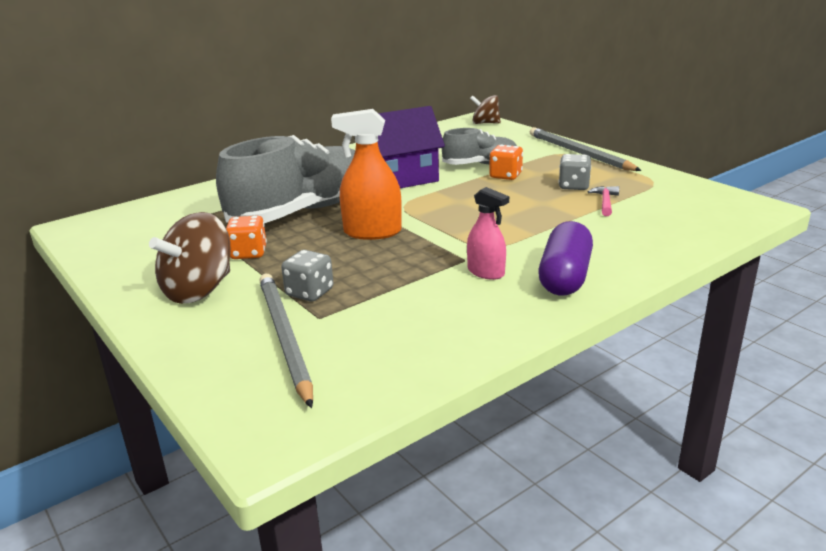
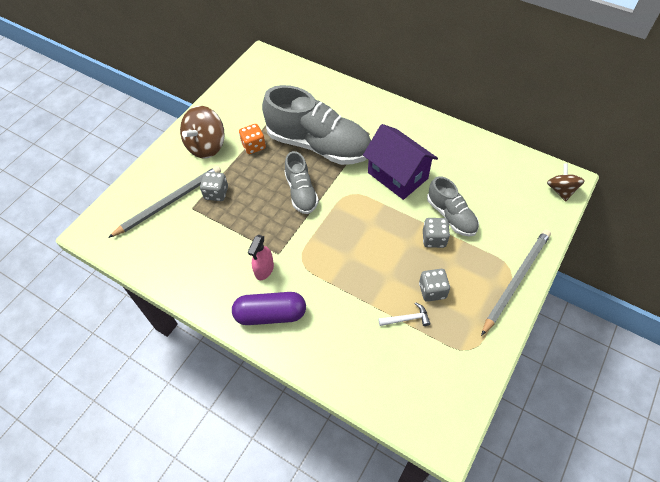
camera: 70 degrees right, 30 degrees up
(199, 290) = (206, 146): brown spinning top -> brown spinning top turned 75 degrees counterclockwise
(372, 232) = (301, 192): orange spray bottle -> grey shoe
(505, 176) = (434, 239): orange dice -> grey dice
(605, 202) = (407, 319): pink hammer -> white hammer

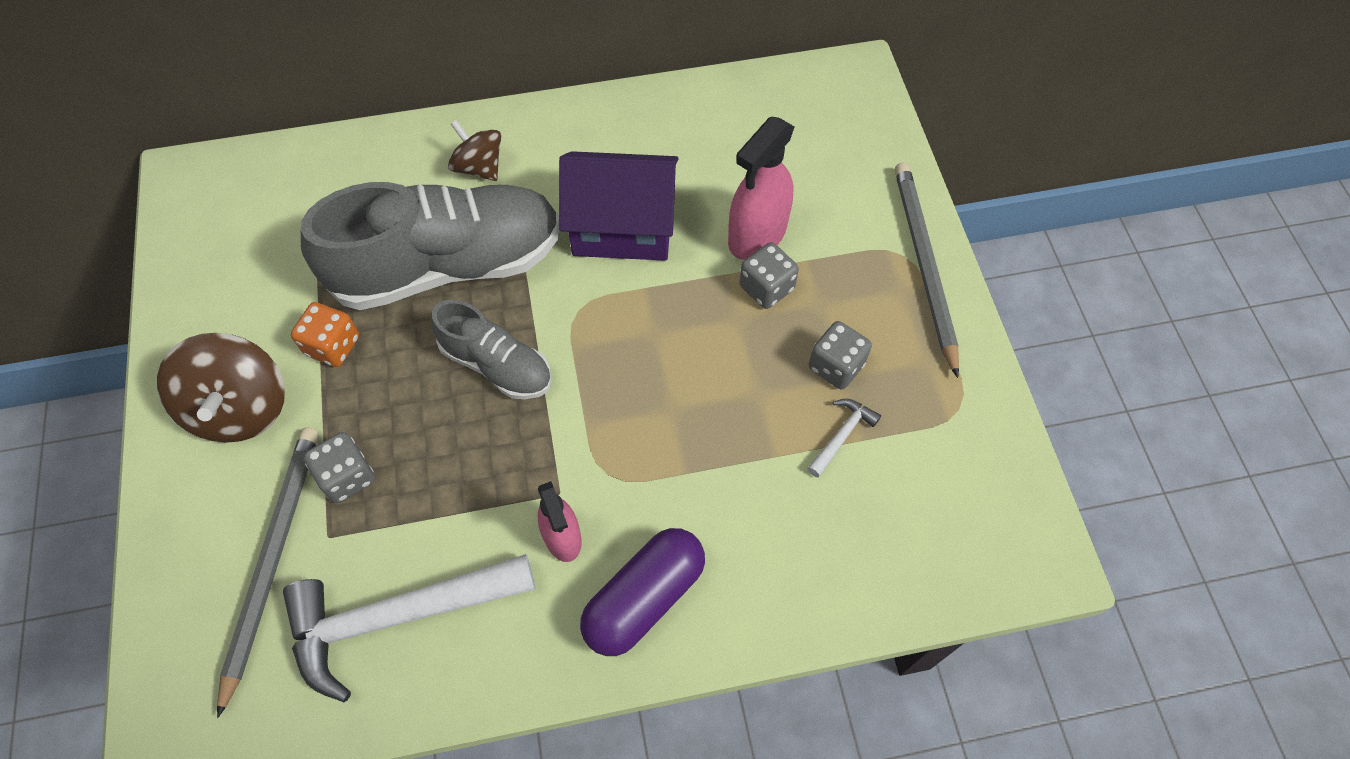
camera: 45 degrees left, 5 degrees up
(187, 251) = (397, 617): none -> white hammer
(451, 216) = (757, 235): grey shoe -> pink spray bottle
(561, 190) = (861, 94): brown spinning top -> brown spinning top (479, 167)

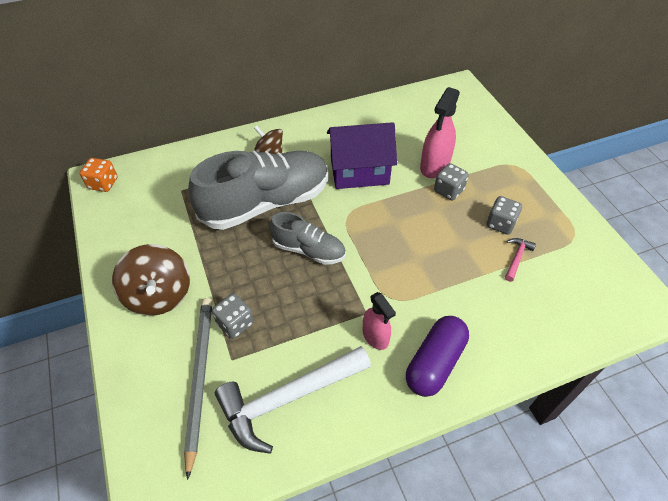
camera: 10 degrees left, 10 degrees down
(333, 346) = (208, 254): orange dice -> orange dice (103, 183)
(842, 435) = (516, 258): white hammer -> pink hammer
(924, 264) = (528, 168): grey pencil -> none

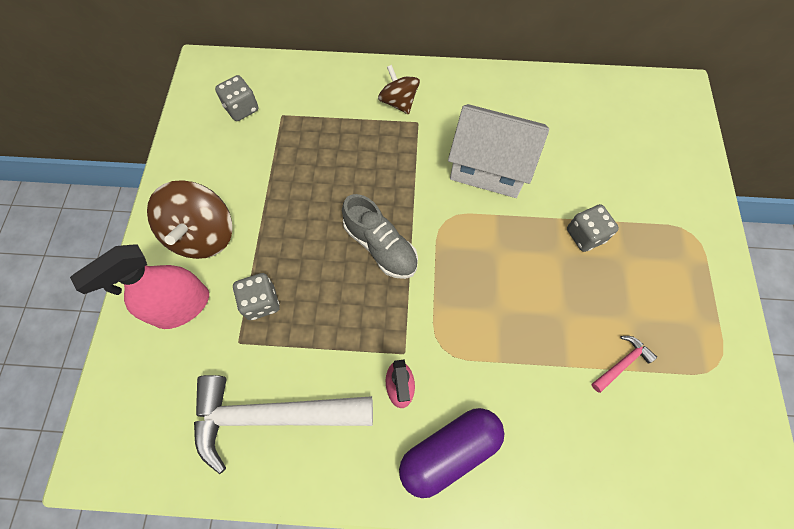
camera: 25 degrees right, 15 degrees up
(103, 183) = (208, 76): orange dice -> none
(200, 378) = (198, 349): grey pencil -> none
(266, 203) = (363, 167): grey shoe -> none
(359, 172) = (489, 167): purple house -> white house
(434, 166) = (585, 194): pink spray bottle -> pink spray bottle (182, 306)
(500, 224) = (627, 308): grey dice -> grey dice (241, 108)

